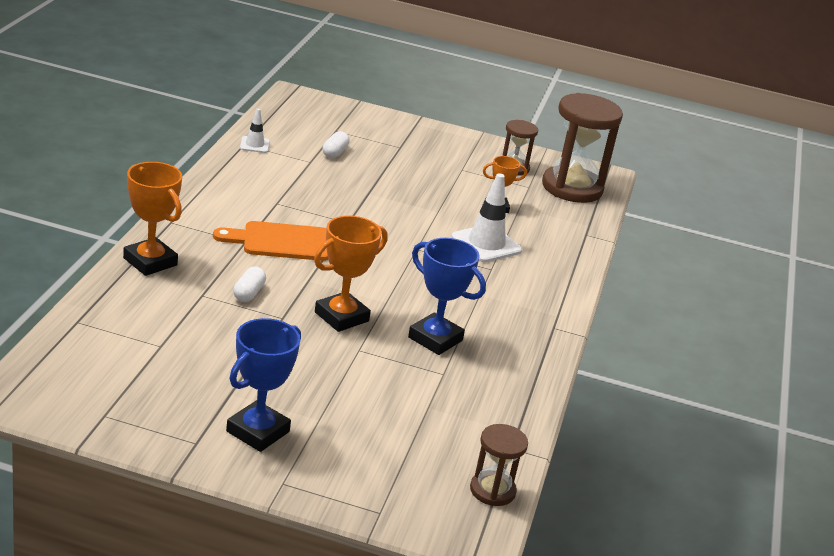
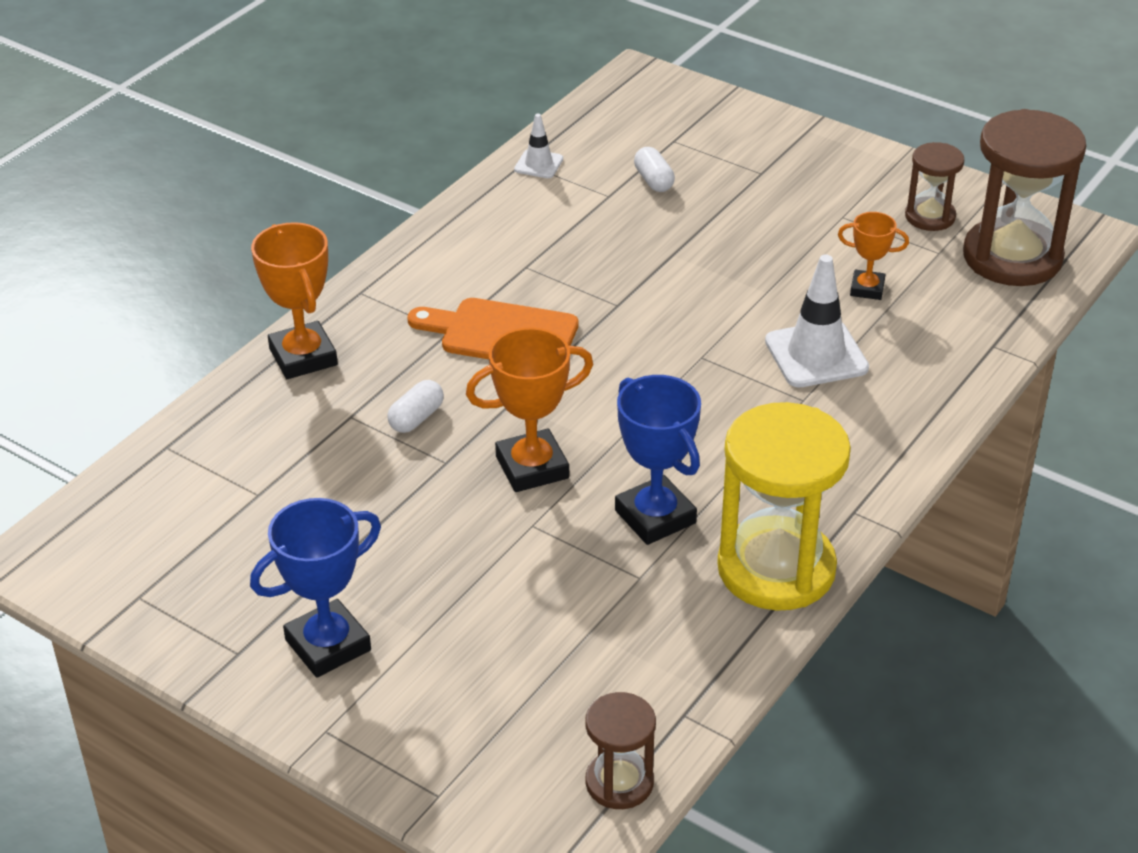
camera: 25 degrees right, 10 degrees up
(335, 152) = (653, 180): white capsule -> white capsule turned 60 degrees counterclockwise
(524, 362) = (776, 569): none -> yellow hourglass

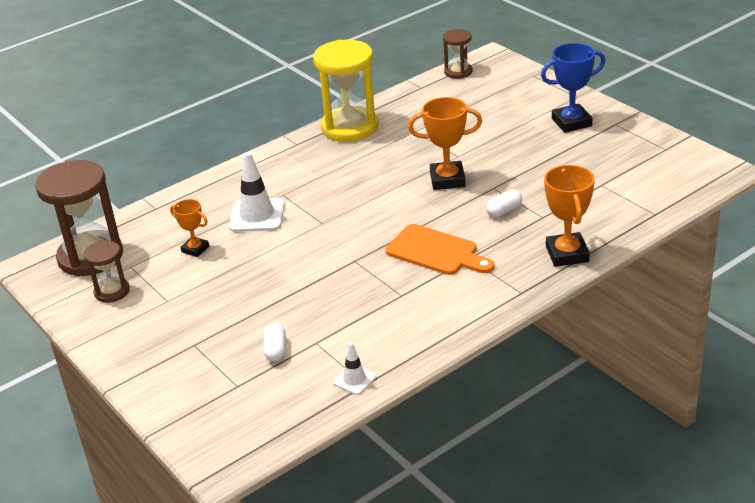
camera: 160 degrees left, 5 degrees down
(655, 517) = (394, 152): blue trophy -> none

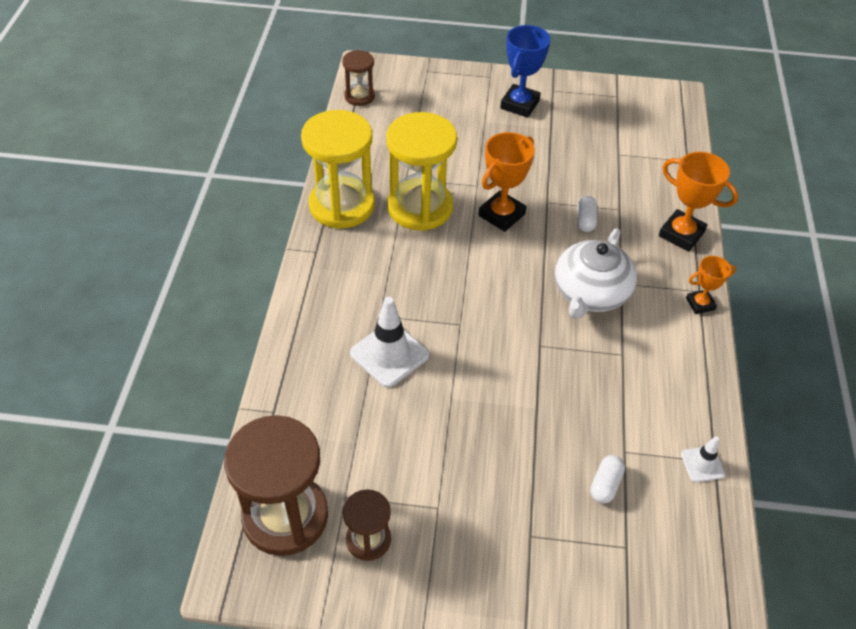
camera: 50 degrees left, 15 degrees up
(195, 249) = (383, 431): orange trophy -> orange trophy (700, 304)
(276, 350) = (605, 485): white capsule -> white capsule turned 75 degrees clockwise
(398, 150) = (420, 207): none -> yellow hourglass
(436, 252) = (590, 293): orange cutting board -> white teapot

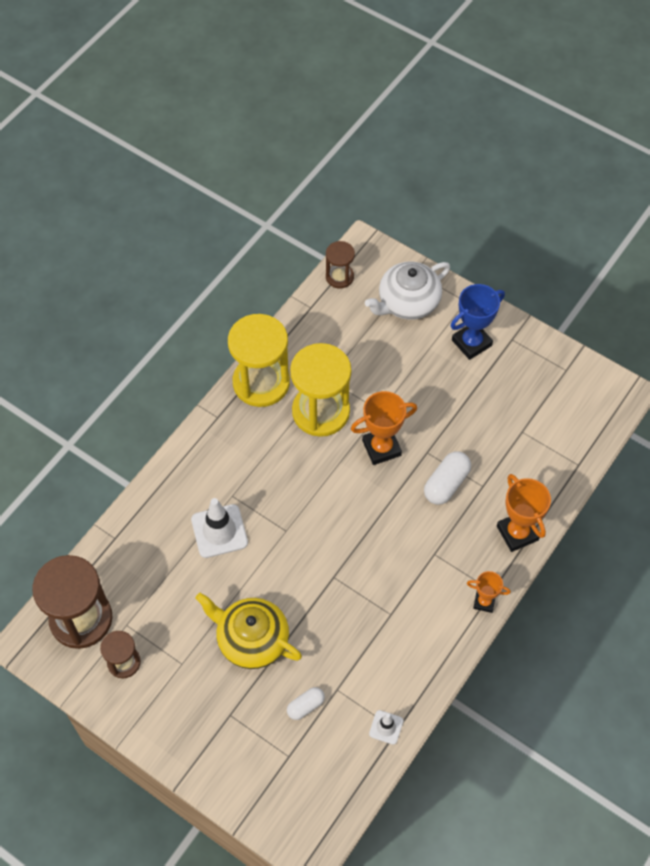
camera: 30 degrees right, 10 degrees up
(499, 445) = (251, 639): none -> yellow teapot
(585, 220) = (446, 484): white capsule -> white capsule, size x1.61
(590, 293) = (403, 551): white teapot -> white teapot (407, 302)

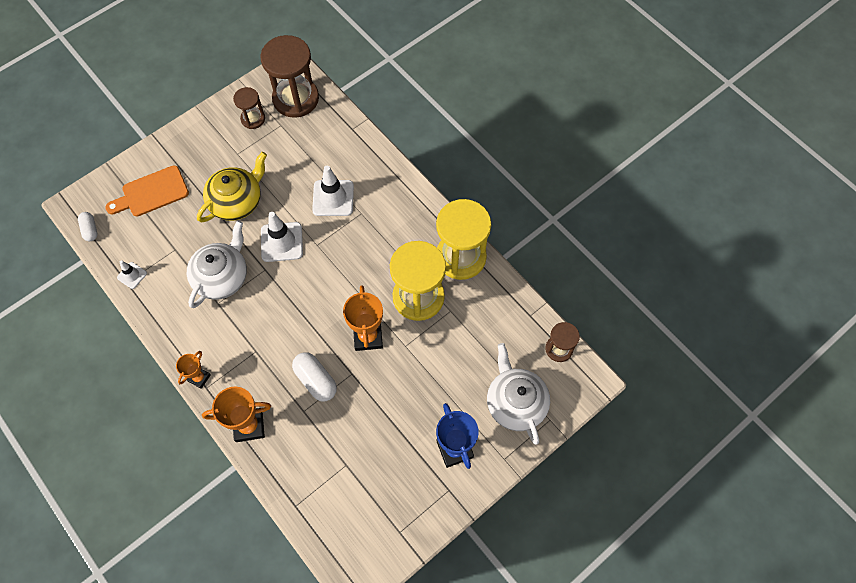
camera: 105 degrees right, 5 degrees up
(265, 750) = (151, 193): none -> orange cutting board
(293, 570) = (282, 242): none -> white traffic cone
(305, 706) = (171, 225): white capsule -> white capsule (90, 230)
(357, 621) = (222, 277): none -> white teapot

